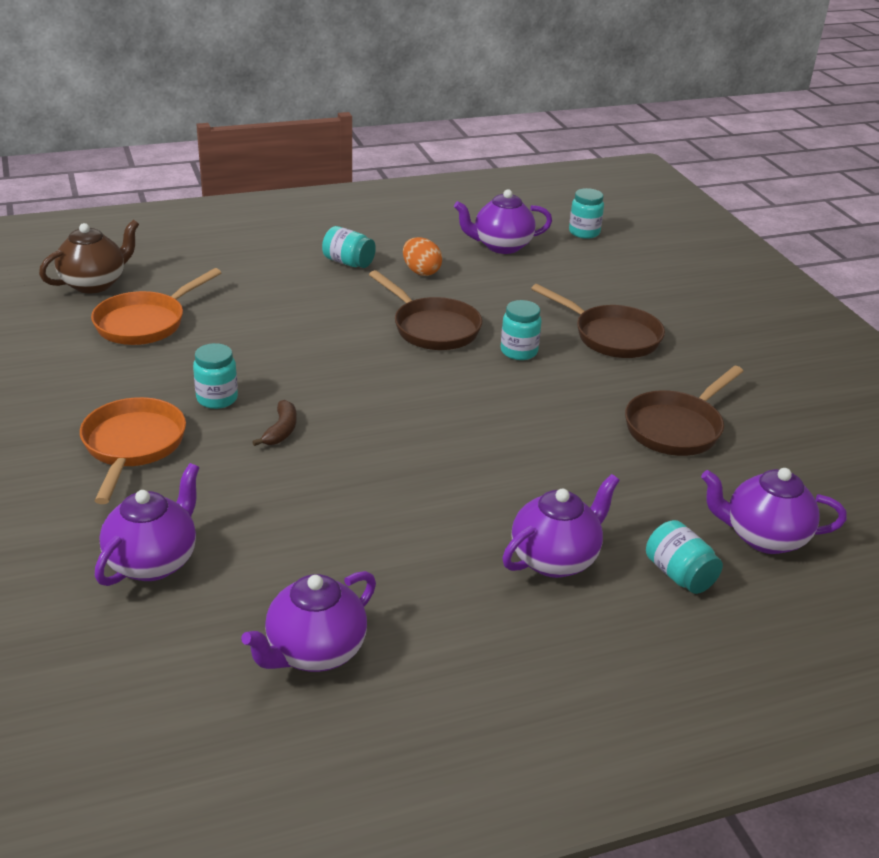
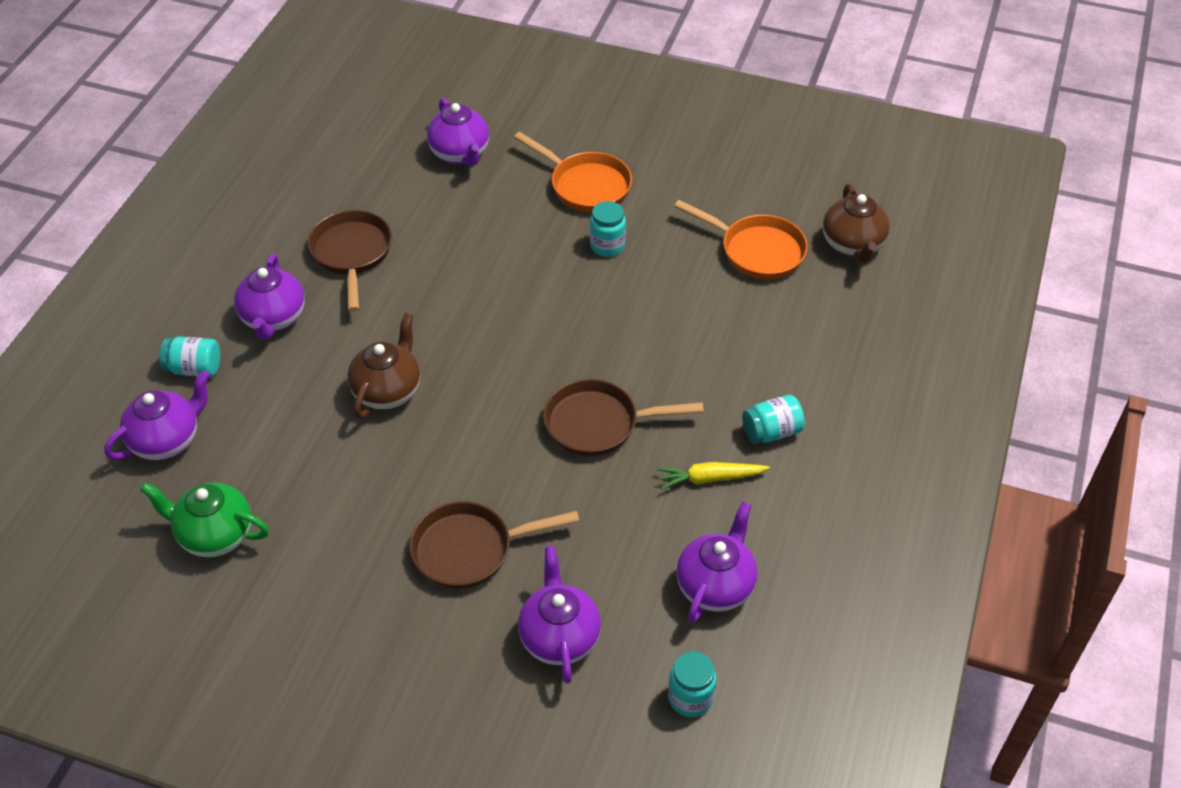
camera: 130 degrees right, 15 degrees up
(145, 323) = (756, 251): orange pan -> orange pan turned 135 degrees clockwise
(281, 430) = (536, 260): brown banana -> none
(314, 652) = (324, 183): purple teapot -> purple teapot (559, 637)
(421, 272) = (710, 478): orange egg -> yellow carrot
(519, 351) = (509, 460): turquoise jar -> none
(538, 439) = (388, 391): none -> brown teapot
(676, 427) = (312, 489): brown pan -> brown pan (352, 254)
(783, 453) = (215, 535): none -> green teapot

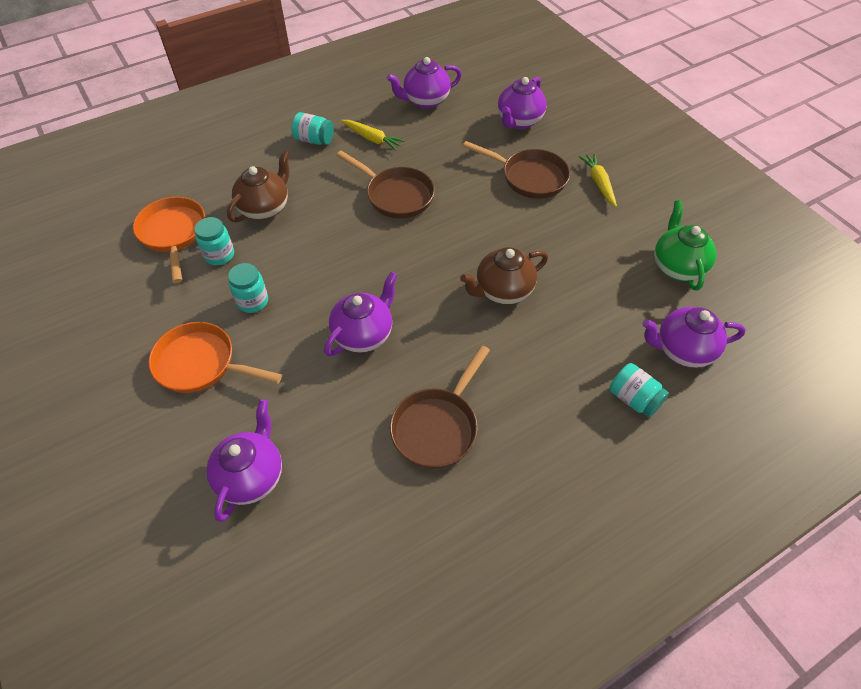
camera: 140 degrees left, 5 degrees up
(215, 535) = (677, 266): green teapot -> green teapot turned 150 degrees counterclockwise
(273, 319) = (544, 404): purple teapot -> purple teapot (364, 334)
(376, 598) = (599, 183): none -> yellow carrot
(585, 185) = (201, 364): orange pan -> orange pan turned 60 degrees counterclockwise
(690, 698) = (483, 75): turquoise jar -> turquoise jar (219, 255)
(853, 246) = (120, 201): brown teapot -> brown teapot (265, 208)

